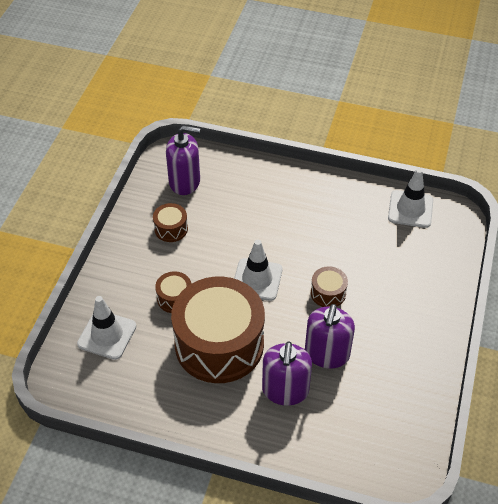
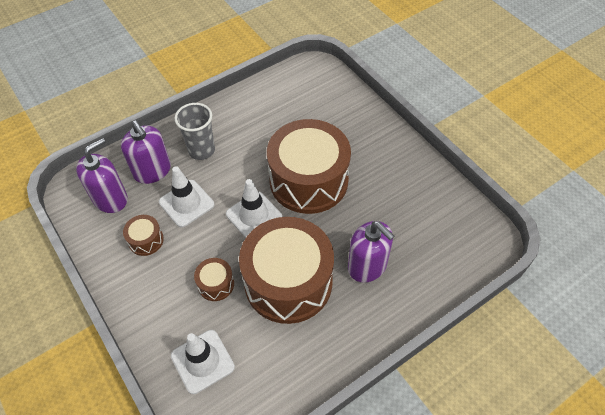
camera: 50 degrees left, 5 degrees up
(283, 202) = (201, 150): none -> grey cup
(327, 354) = (359, 218): purple soap dispenser -> purple soap dispenser (152, 171)
(328, 293) = (308, 180): brown drum -> brown drum, size x2.41
(410, 209) = (285, 85): white traffic cone -> white traffic cone (186, 203)

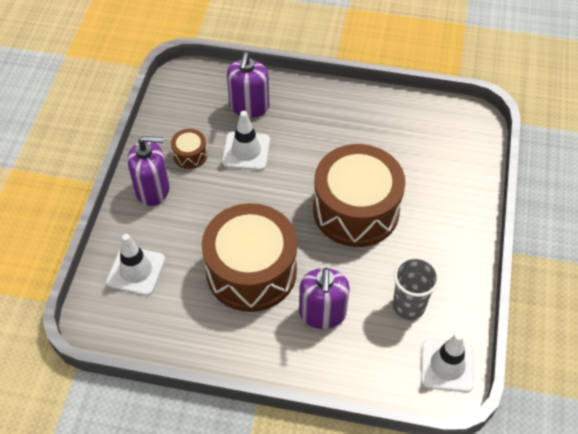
camera: 45 degrees right, 0 degrees up
(110, 199) = (199, 104): purple soap dispenser -> purple soap dispenser (153, 189)
(201, 150) = (301, 119): grey cup -> grey cup (408, 306)
(216, 284) = (201, 227): brown drum -> none
(254, 215) = (283, 201): white traffic cone -> white traffic cone (447, 366)

